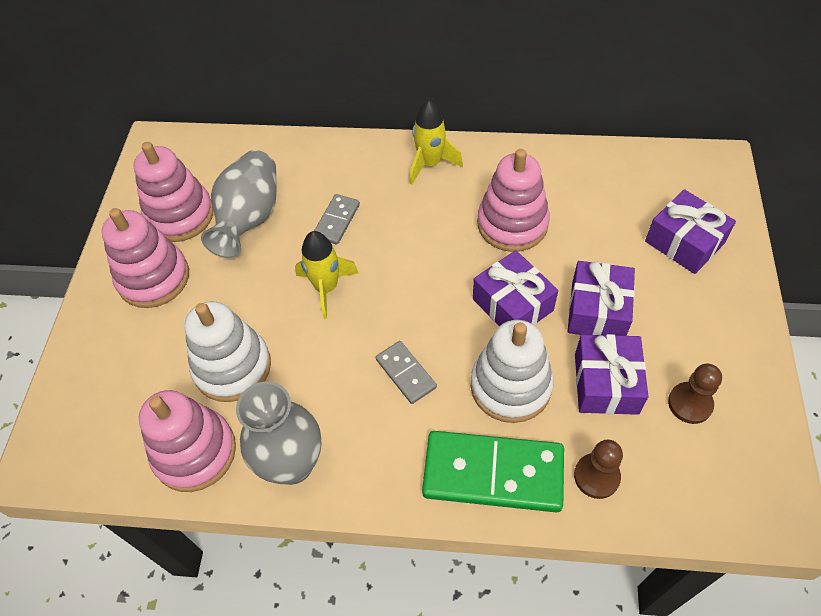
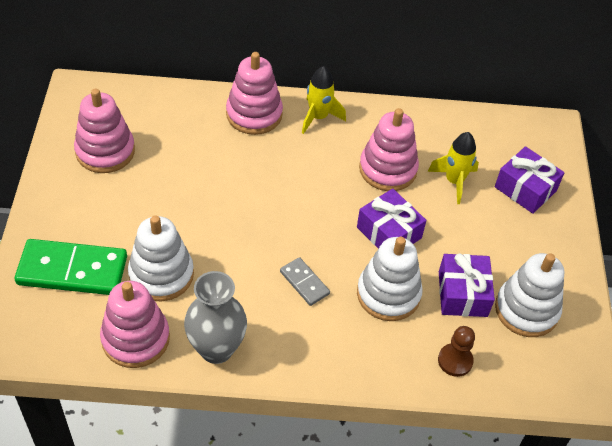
camera: 10 degrees left, 5 degrees down
(153, 278) = (87, 202): pink stacking toy -> pink stacking toy (254, 114)
(249, 218) = (166, 156): grey vase -> none
(326, 288) = (236, 215): yellow rocket -> yellow rocket (454, 181)
(336, 221) = (241, 161): grey domino -> none
(493, 473) = (375, 357): green domino -> green domino (72, 270)
(597, 310) = (456, 239): purple gift -> none
(690, 404) = (526, 310): brown pawn -> white stacking toy

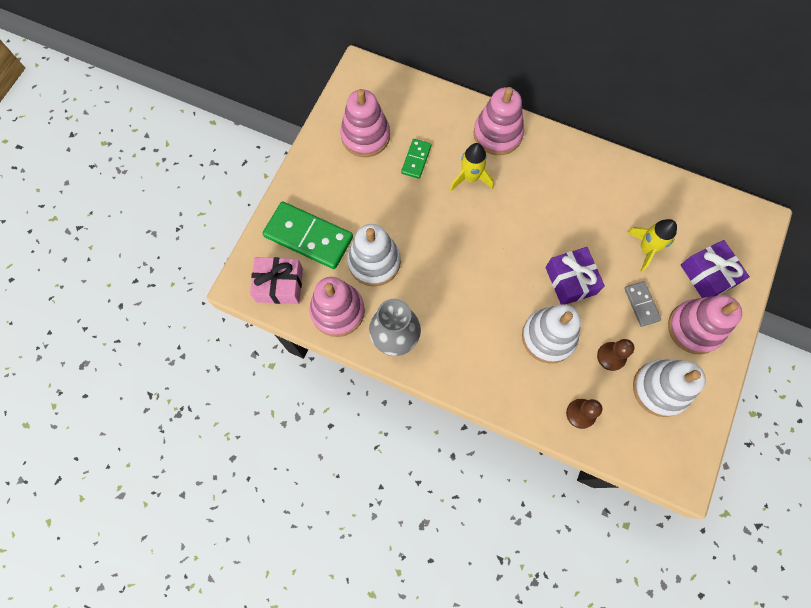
camera: 25 degrees right, 20 degrees up
(53, 331) = (279, 285): none -> pink gift
(172, 160) = (416, 159): none -> green domino
(304, 283) = (483, 304): grey domino -> grey domino (641, 304)
(318, 117) = (551, 152): yellow rocket -> yellow rocket (470, 178)
(388, 169) = (592, 220): pink stacking toy -> pink stacking toy (694, 328)
(462, 294) = (611, 356): purple gift -> brown pawn

